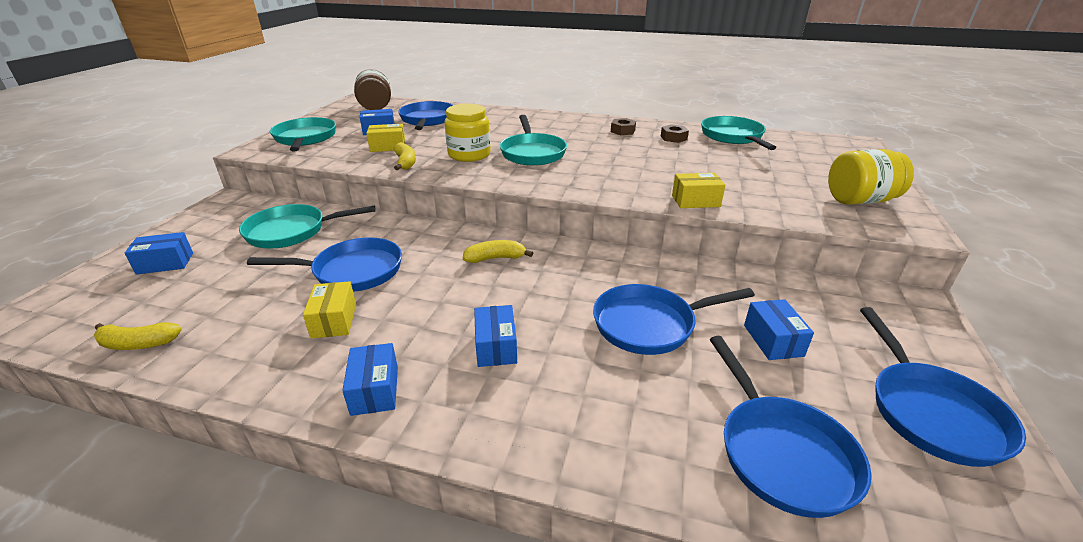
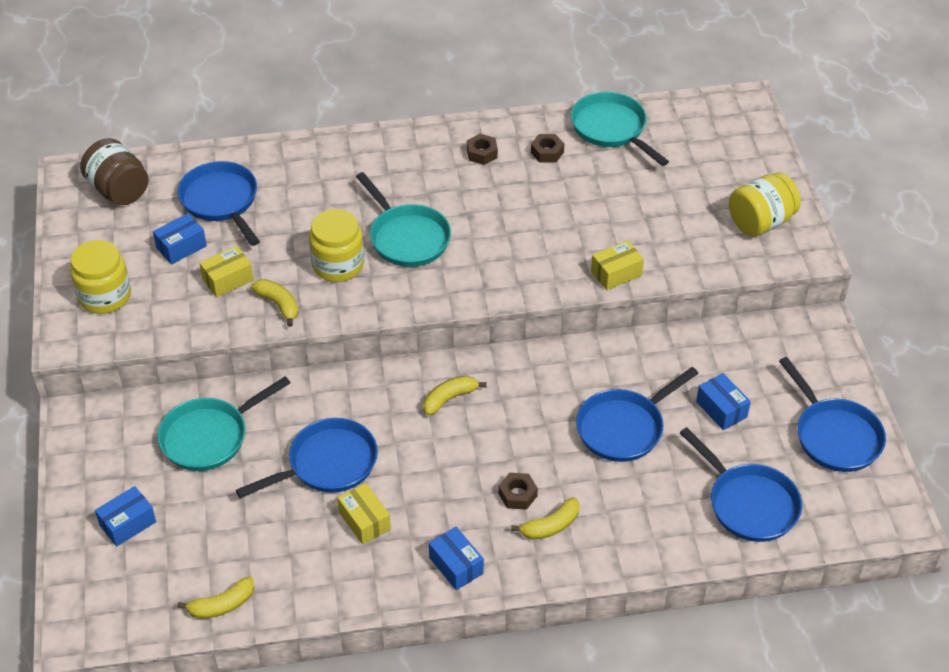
camera: 25 degrees left, 15 degrees up
(305, 138) = (105, 296): turquoise pan -> yellow jar
(496, 347) = (517, 495): blue box -> brown nut
(508, 388) = (551, 526): none -> yellow banana

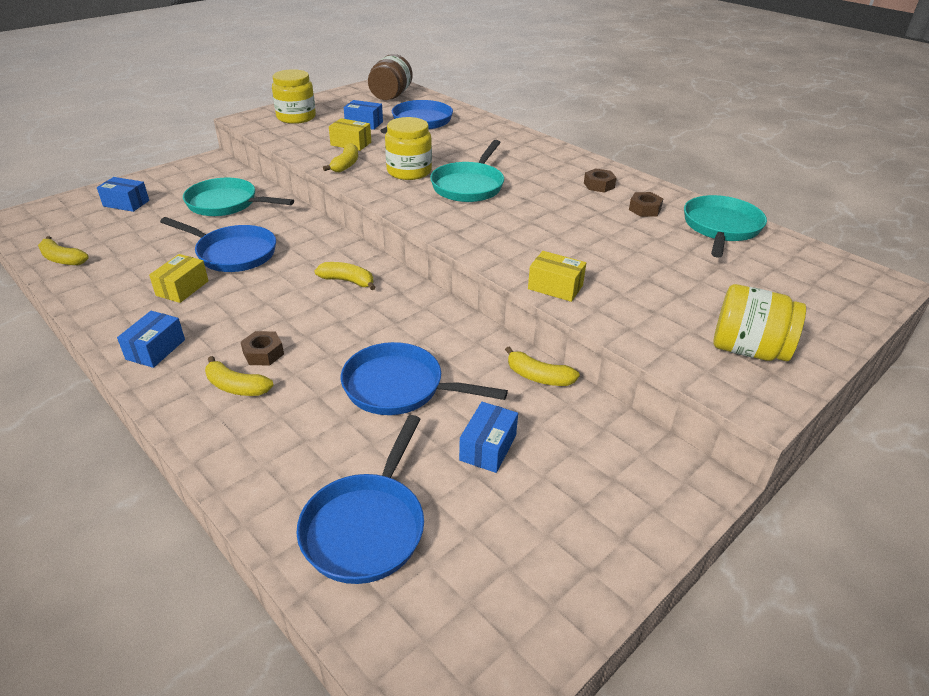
camera: 55 degrees right, 10 degrees down
(670, 344) = (538, 377): none -> yellow banana
(834, 436) = (542, 569): blue pan -> none

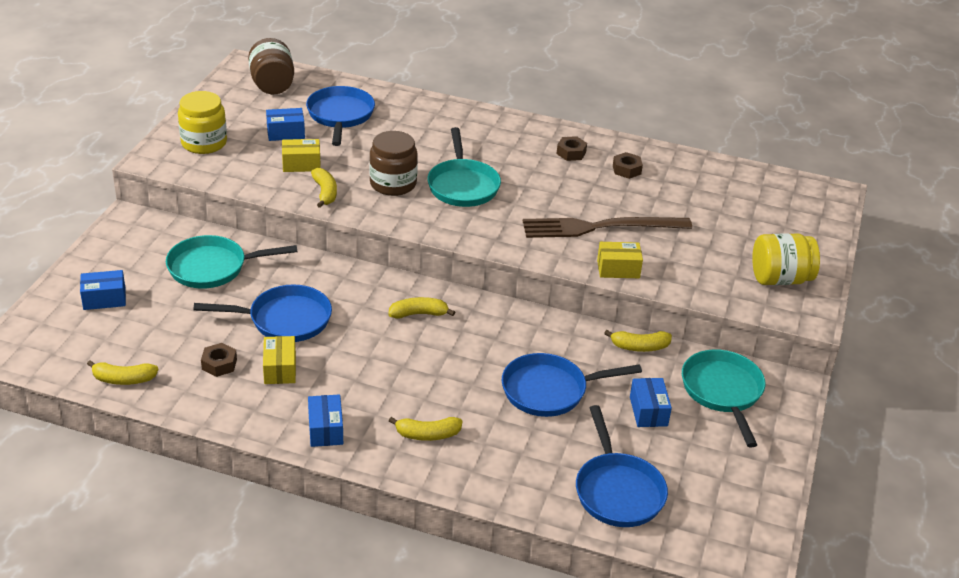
camera: 30 degrees left, 0 degrees up
(263, 353) = (418, 401): brown nut -> brown nut (219, 364)
(409, 171) = (393, 184): yellow jar -> brown jar
(570, 247) = (599, 227): none -> brown fork
(721, 228) = (696, 172): turquoise pan -> turquoise pan (723, 392)

